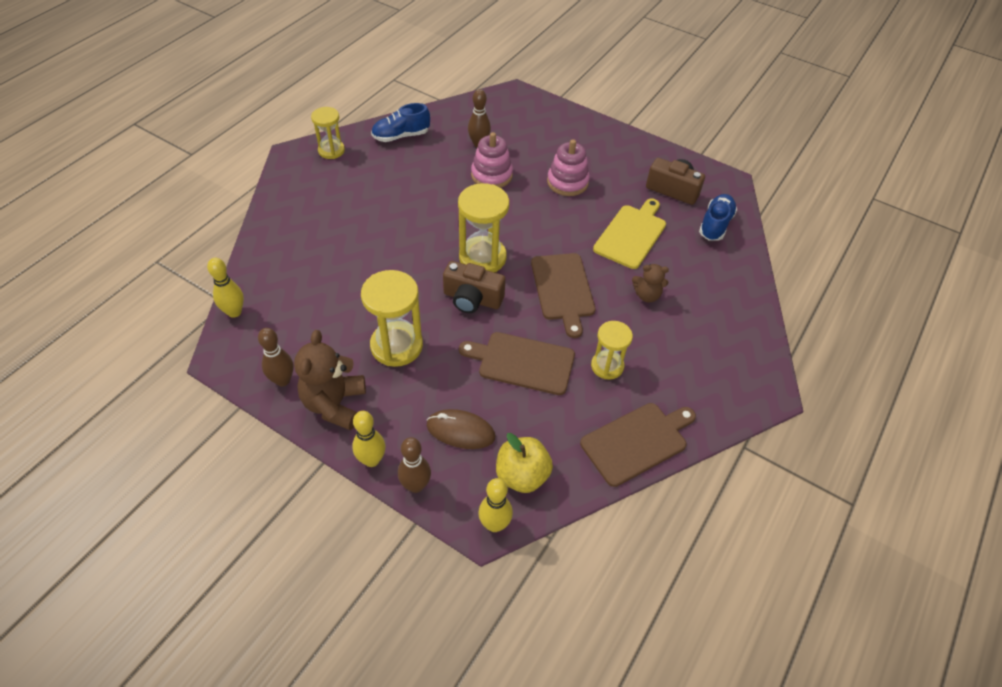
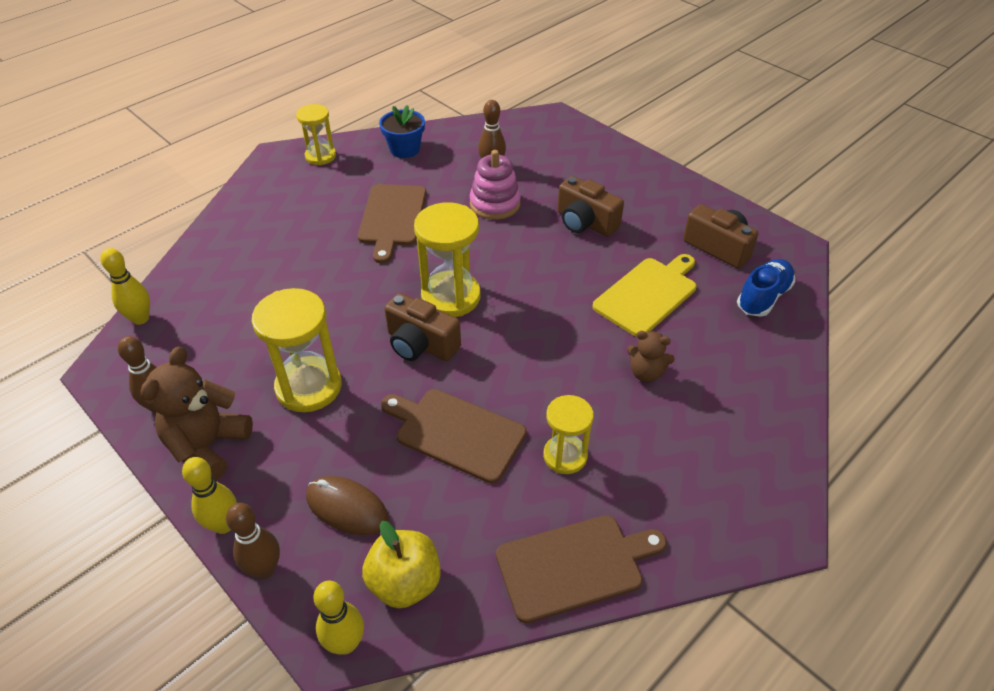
camera: 15 degrees right, 5 degrees down
(401, 136) = (404, 149): blue shoe -> blue flower pot
(563, 289) = (538, 349): brown cutting board -> brown cutting board (392, 218)
(567, 182) = (585, 222): pink stacking toy -> brown camera

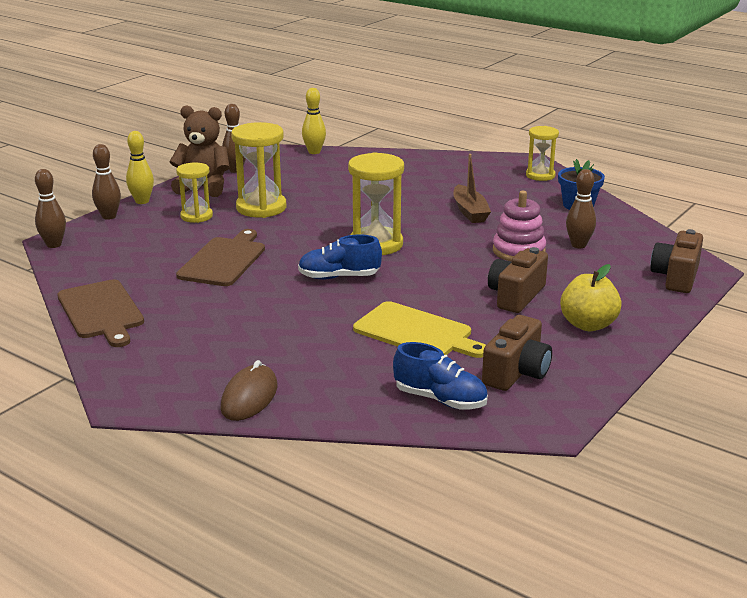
camera: 80 degrees right, 20 degrees down
(345, 643) = (54, 245): yellow bowling pin -> brown bowling pin
(347, 508) = (154, 233): brown mouse -> brown mouse (249, 397)
(392, 218) = (470, 212): brown cutting board -> brown boat
(405, 582) = (94, 256): yellow apple -> yellow apple (588, 325)
(420, 344) = (315, 239): brown camera -> brown camera (676, 277)
(523, 334) = (339, 277): none -> blue shoe
(565, 456) = (204, 302): yellow hourglass -> yellow hourglass (196, 216)
(646, 373) = (306, 334): brown teddy bear -> none

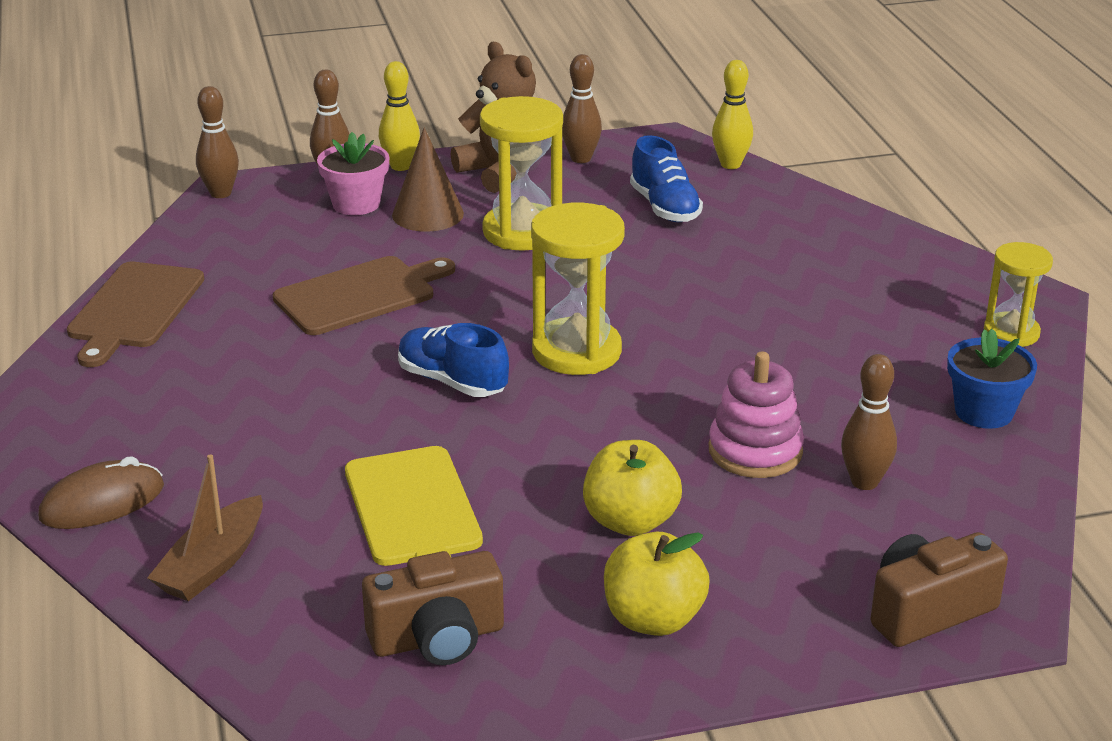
camera: 40 degrees right, 5 degrees up
(147, 224) = (356, 204): none -> pink flower pot
(196, 216) = (428, 214): yellow hourglass -> brown cone
(440, 399) = (287, 623): blue shoe -> blue shoe (664, 207)
(470, 212) = (792, 353): brown boat -> brown boat (212, 564)
(516, 296) = (630, 521): brown camera -> yellow apple

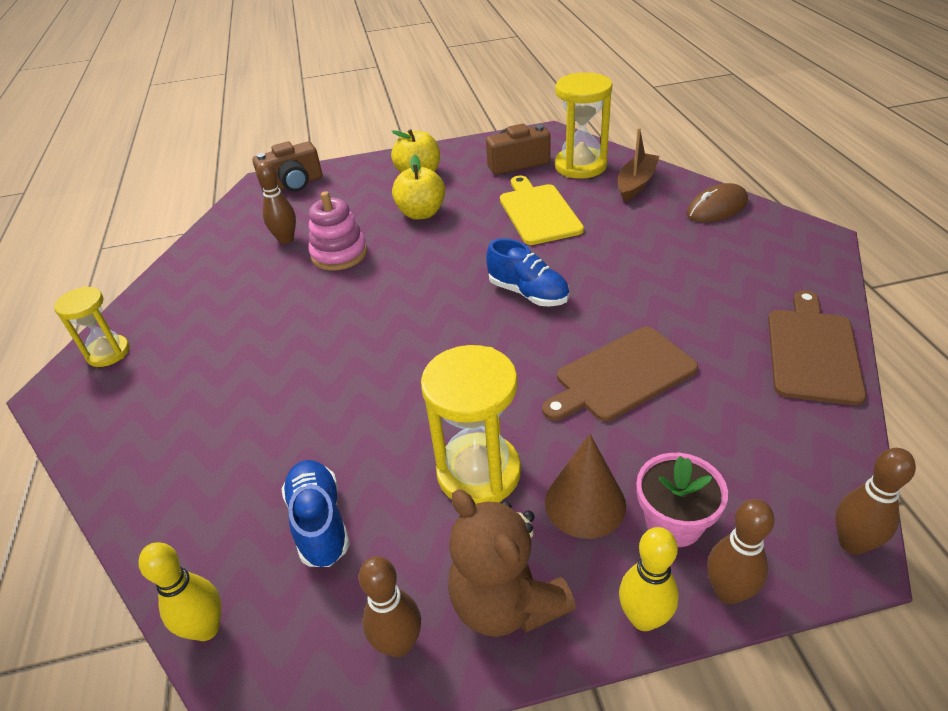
camera: 175 degrees left, 10 degrees up
(576, 351) = (438, 322): yellow hourglass -> yellow hourglass (580, 166)
(984, 412) = (184, 286): blue flower pot -> none

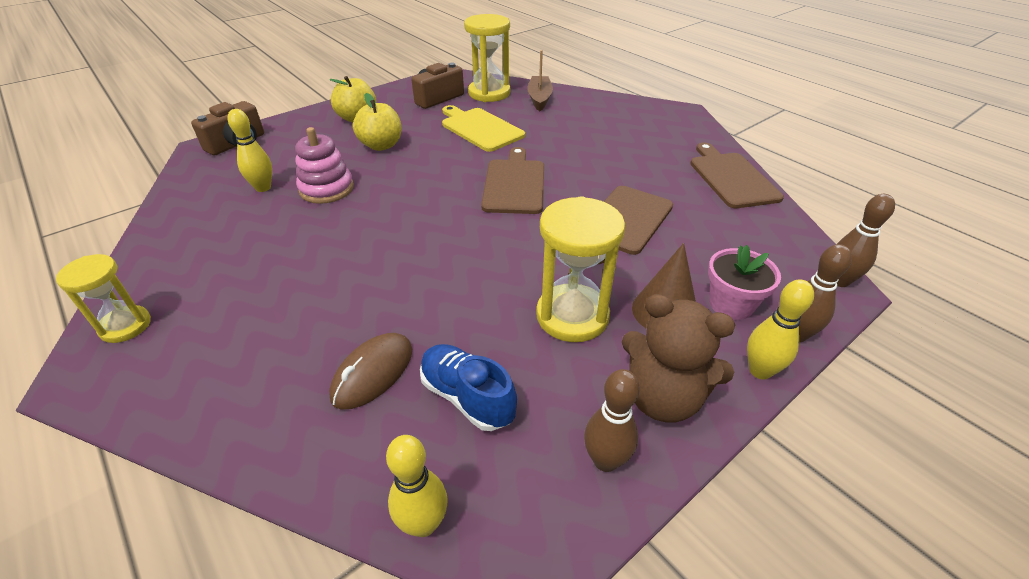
camera: 30 degrees left, 0 degrees up
(286, 239) = (263, 188): brown bowling pin -> yellow bowling pin
(528, 293) = (514, 184): blue shoe -> brown cutting board
(717, 208) = (606, 105): brown mouse -> brown mouse (373, 373)

